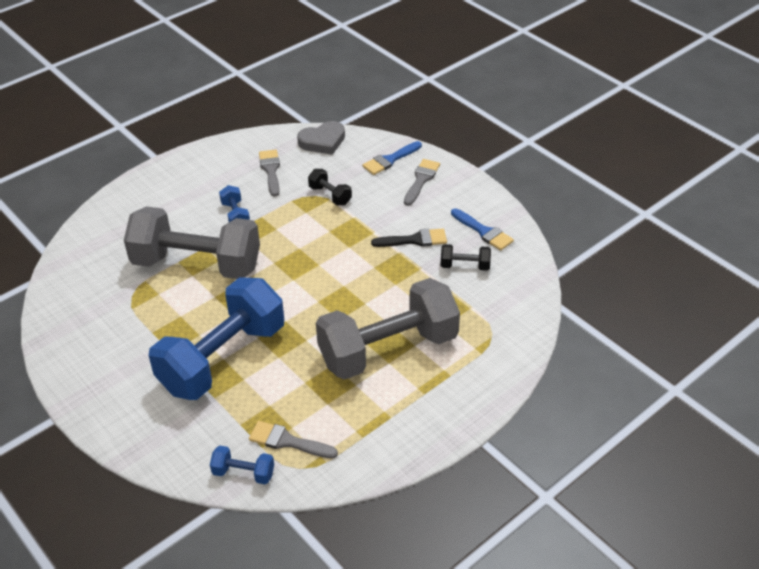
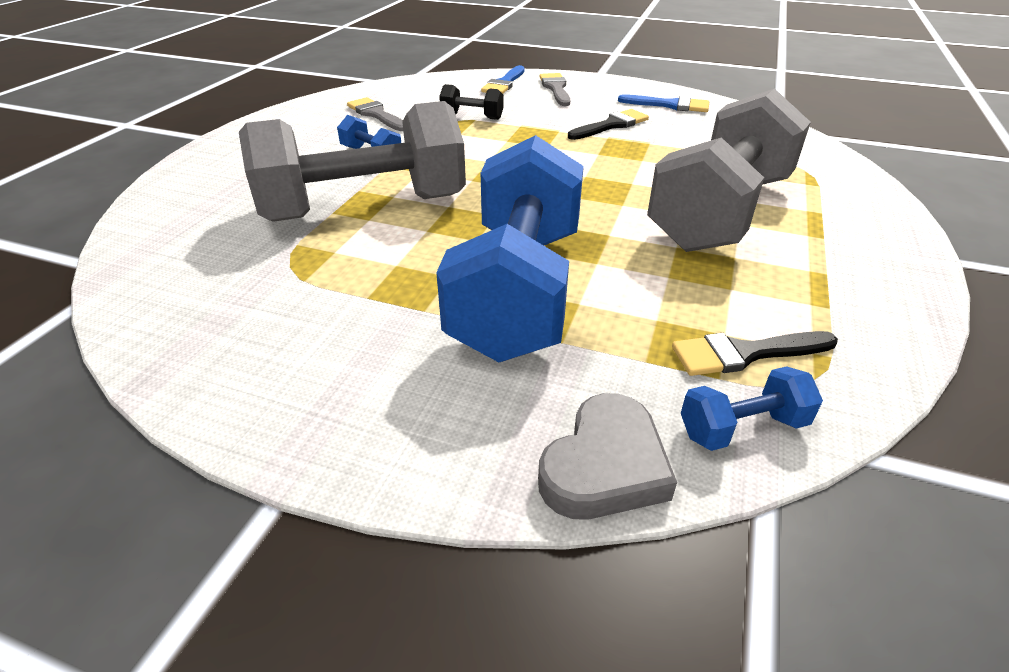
camera: 30 degrees left, 5 degrees down
(287, 441) = (745, 353): grey brush -> black brush
(323, 141) = (414, 86): grey heart -> grey heart (604, 466)
(465, 266) = (691, 130): black dumbbell -> none

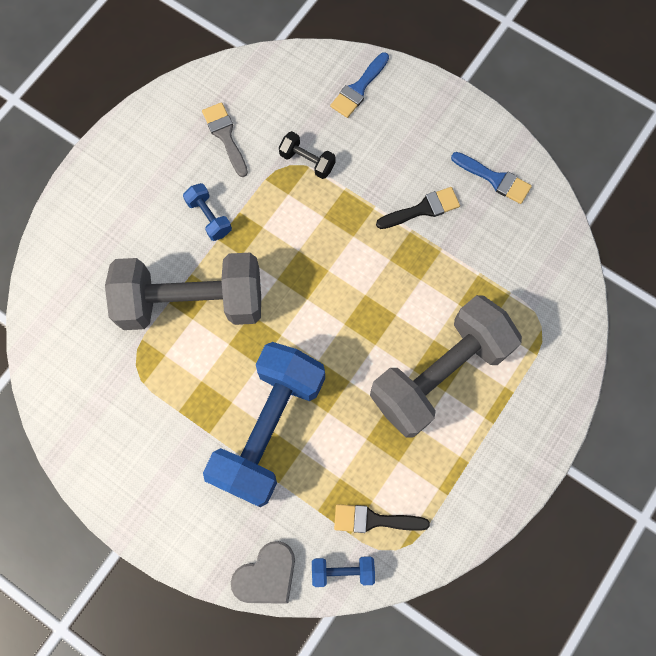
camera: 15 degrees right, 35 degrees up
(556, 88) = (404, 113): grey brush -> none

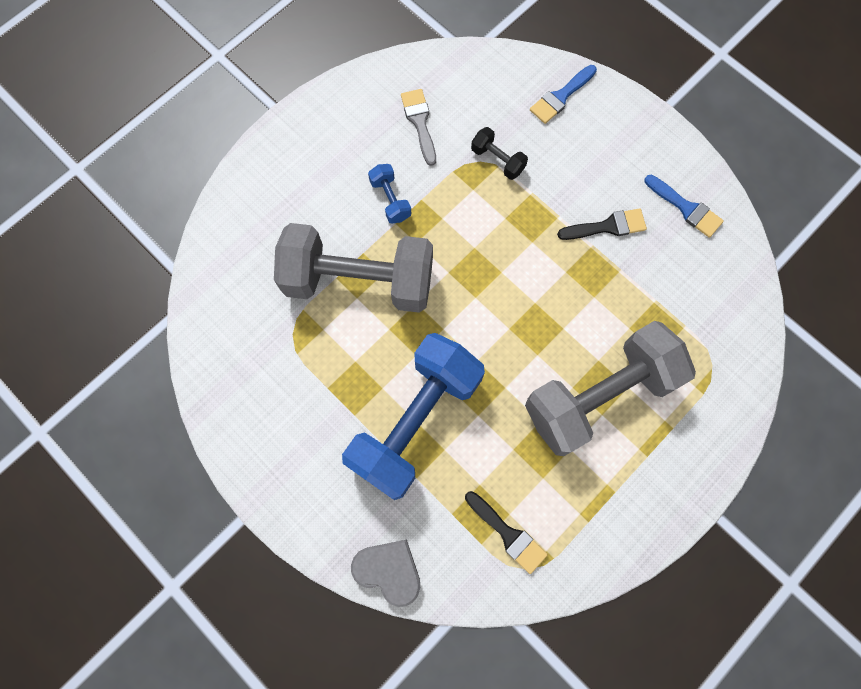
camera: 10 degrees right, 0 degrees up
(266, 575) = (389, 570): grey heart -> grey heart turned 120 degrees counterclockwise
(342, 571) = (467, 580): blue dumbbell -> none
(374, 520) = (508, 534): black brush -> black brush turned 150 degrees counterclockwise

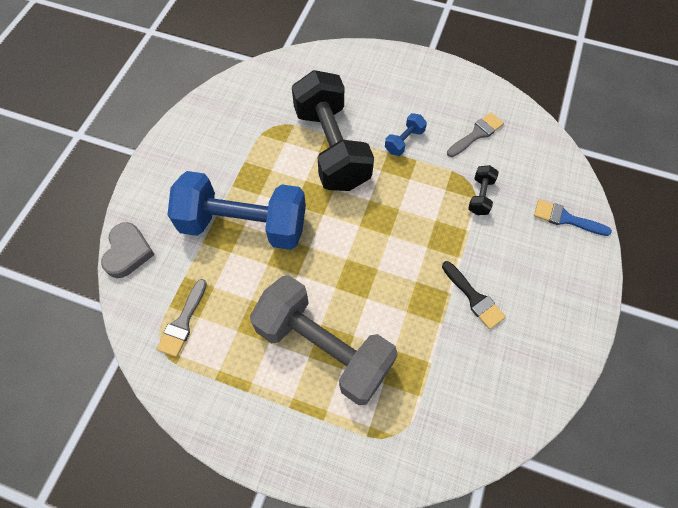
camera: 65 degrees right, 10 degrees down
(359, 281) = (332, 148): grey dumbbell -> black dumbbell
(508, 534) = (183, 322): black brush -> grey brush
(686, 208) = (531, 356): blue brush -> none

